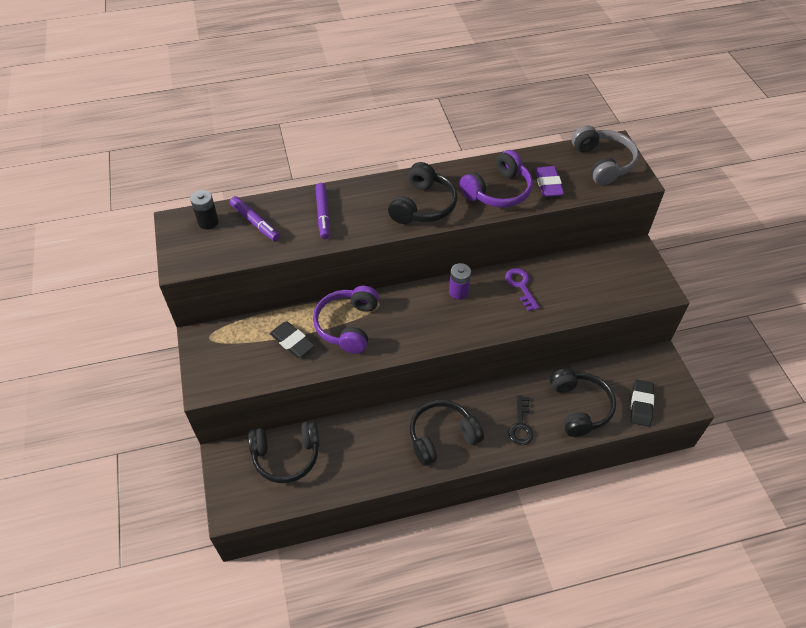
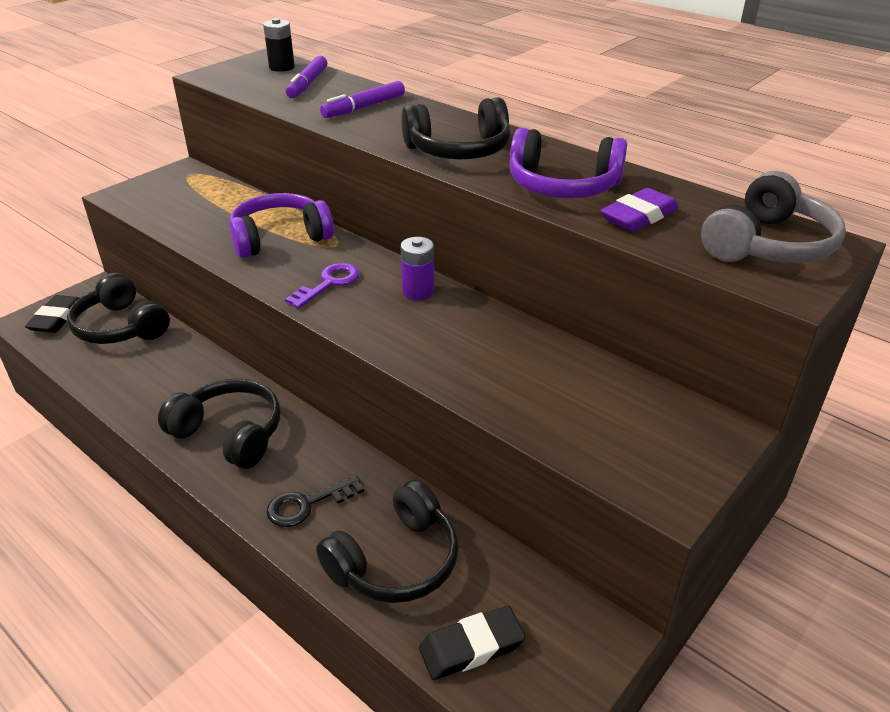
camera: 55 degrees right, 15 degrees down
(292, 342) = (223, 216): black eraser -> black eraser (57, 318)
(521, 286) = (490, 337): purple key -> purple key (329, 283)

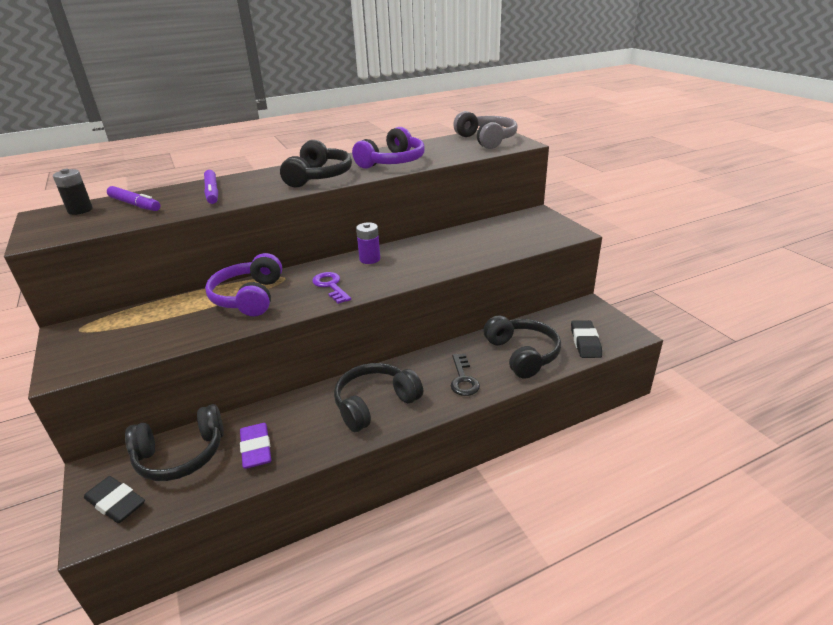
camera: 65 degrees left, 5 degrees down
(639, 216) = (440, 154): purple eraser -> purple eraser (256, 449)

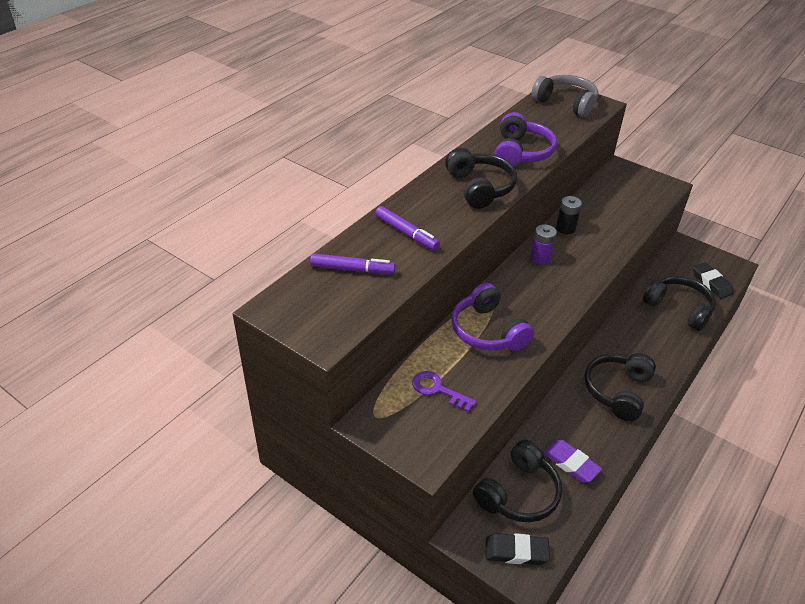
camera: 30 degrees left, 10 degrees up
(80, 210) = (305, 292): black battery -> black battery (565, 228)
(330, 286) = (543, 297): purple key -> purple key (438, 389)
(463, 379) = (658, 346): black key -> none

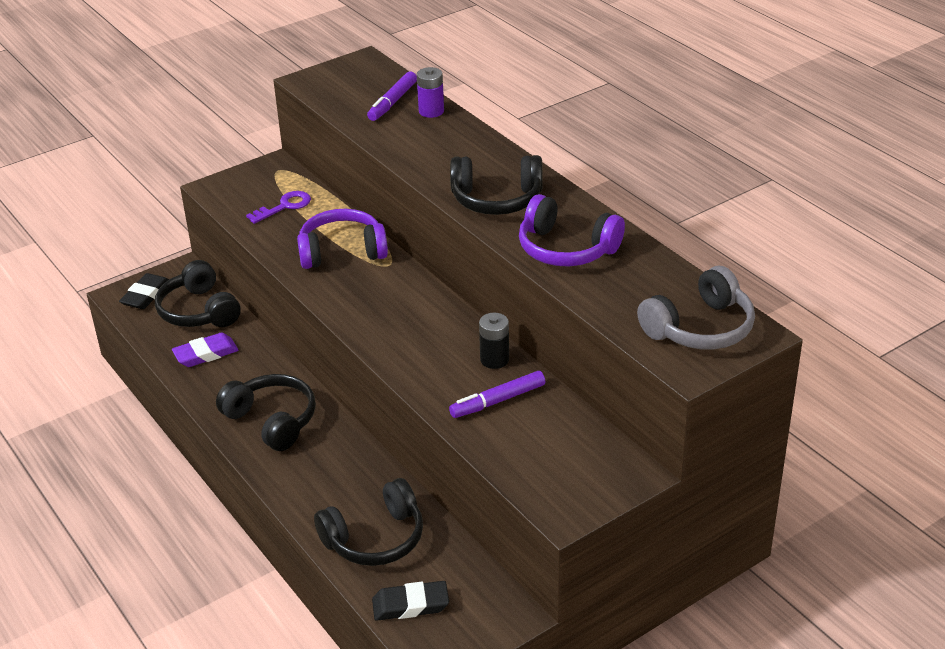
camera: 110 degrees right, 5 degrees down
(406, 233) = (433, 138): purple marker -> purple marker (497, 401)
(540, 258) = (443, 320): purple battery -> purple battery (431, 111)

